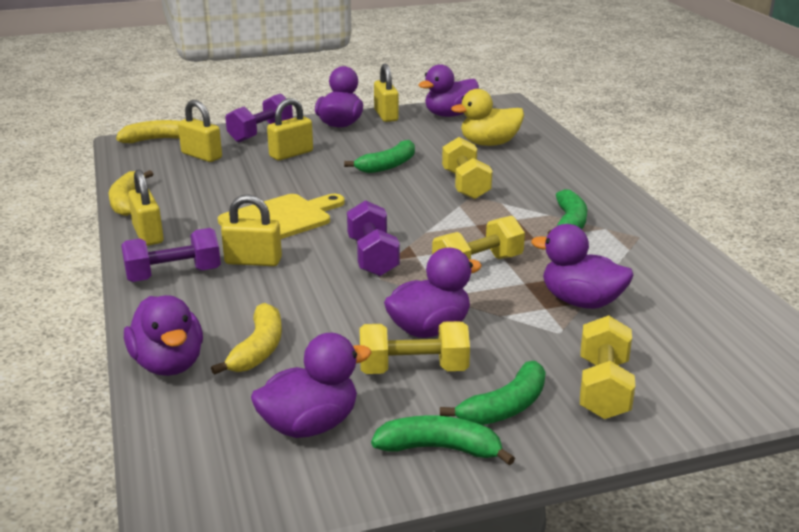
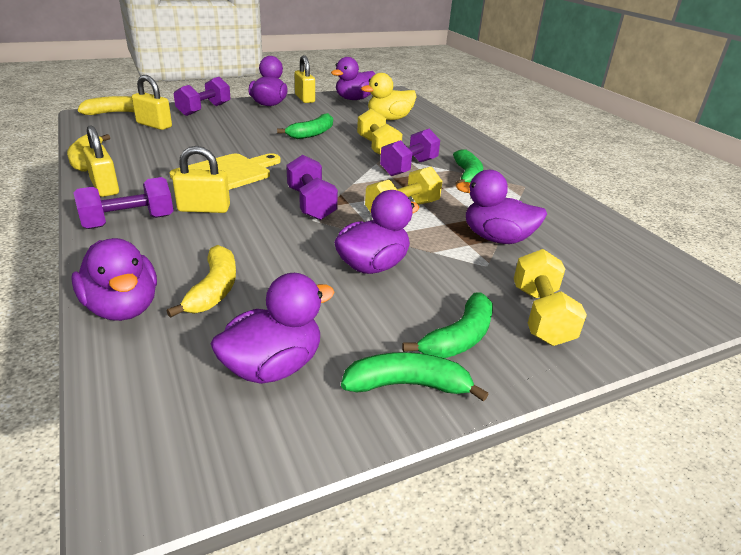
camera: 10 degrees left, 5 degrees up
(291, 154) = (231, 124): yellow padlock -> none
(413, 369) = (366, 304): yellow dumbbell -> none
(498, 211) = (409, 167): none -> purple dumbbell

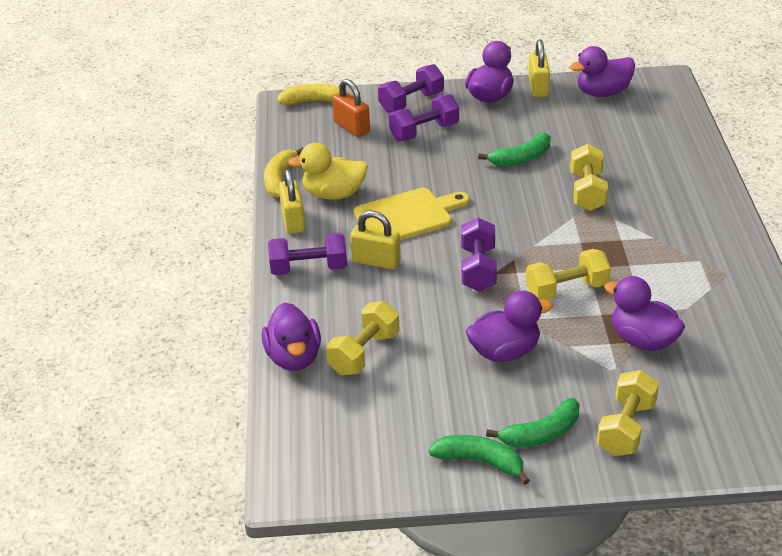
camera: 25 degrees right, 5 degrees up
(154, 125) = (351, 127): yellow padlock -> orange padlock
(214, 289) = (364, 353): yellow banana -> yellow dumbbell
(273, 366) = (389, 428): purple duck -> none
(389, 119) = (629, 138): yellow duck -> yellow duck (333, 194)
(409, 167) = (607, 228): purple dumbbell -> purple dumbbell (424, 132)
(467, 176) = (668, 250): green banana -> none

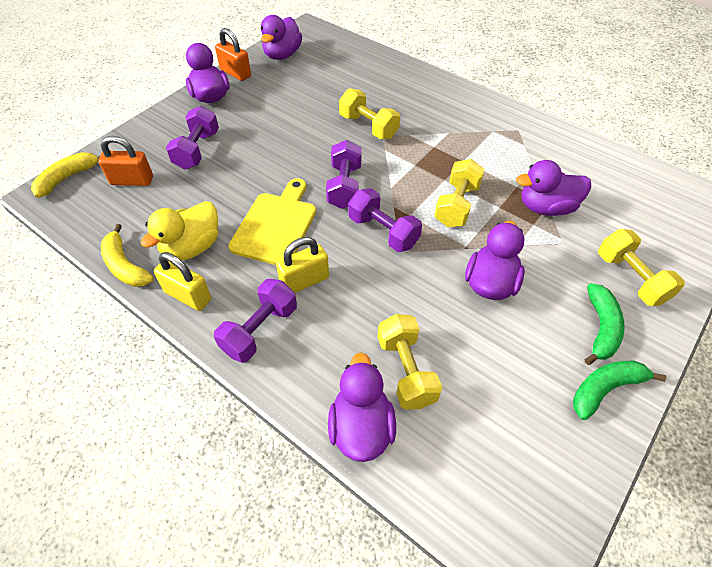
camera: 50 degrees left, 15 degrees up
(294, 358) = (361, 427): purple duck -> purple duck turned 120 degrees counterclockwise
(411, 102) = (155, 133): purple dumbbell -> purple dumbbell (344, 186)
(521, 158) = (294, 129): green banana -> none
(538, 88) = (235, 73): yellow padlock -> orange padlock

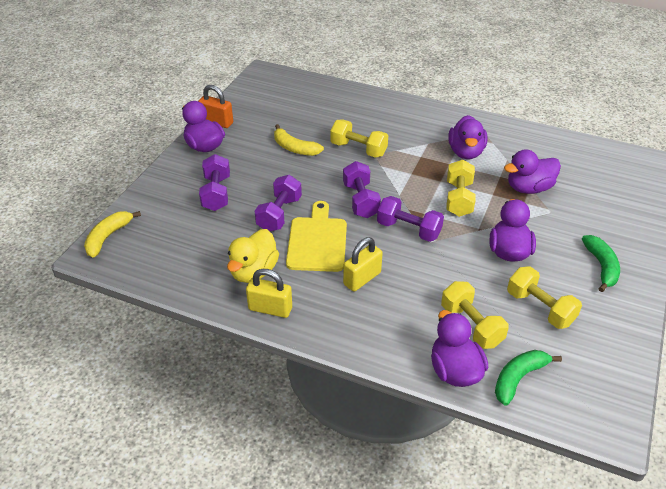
camera: 15 degrees left, 10 degrees down
(125, 266) = (202, 297): yellow banana -> yellow banana (294, 148)
(132, 181) = (170, 229): orange padlock -> none
(260, 330) = (343, 321): purple dumbbell -> purple dumbbell (279, 214)
(282, 55) = (252, 100): purple duck -> purple duck (465, 152)
(605, 389) = (619, 306): green banana -> green banana (518, 378)
(630, 278) = (610, 228): yellow dumbbell -> yellow dumbbell (540, 308)

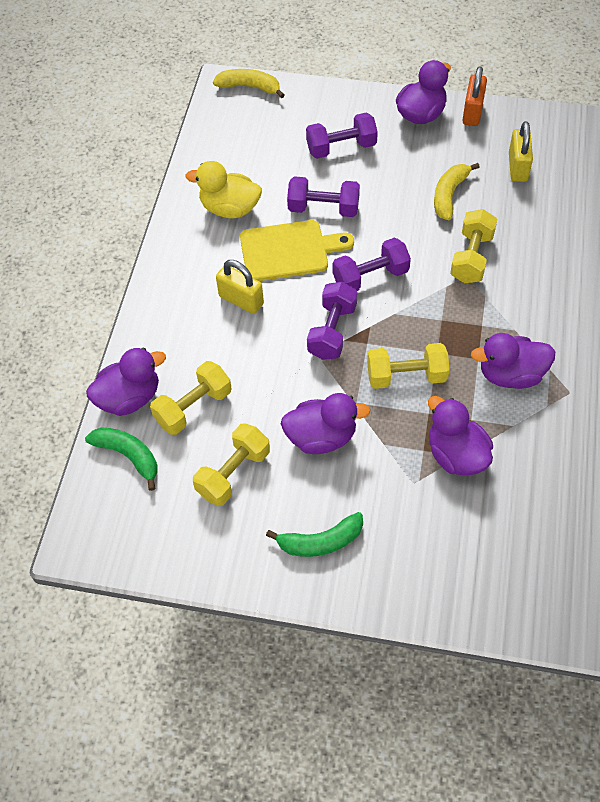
camera: 80 degrees right, 15 degrees up
(270, 309) = (182, 233): yellow padlock -> yellow padlock (517, 167)

